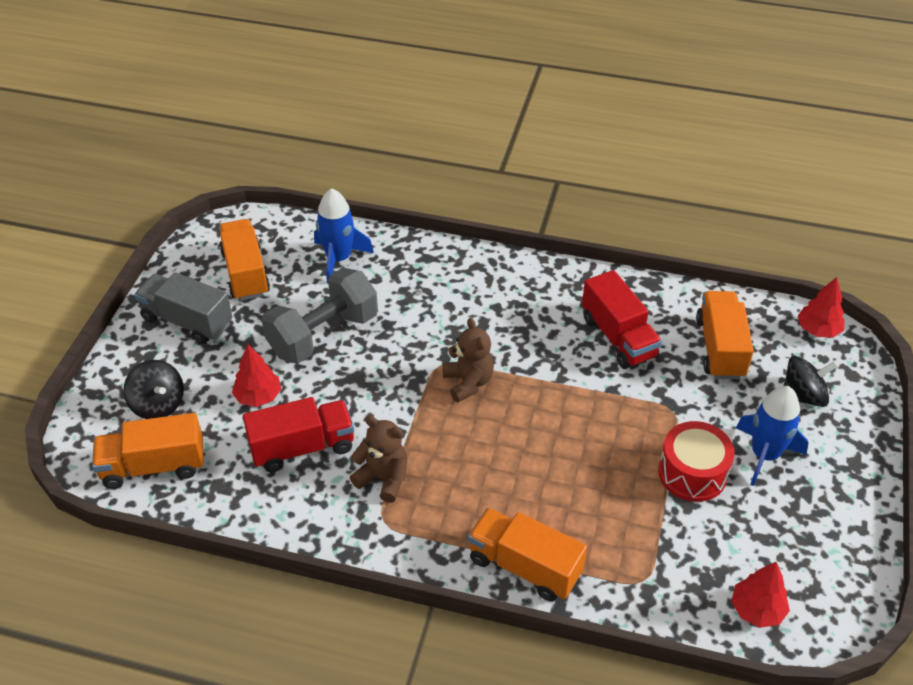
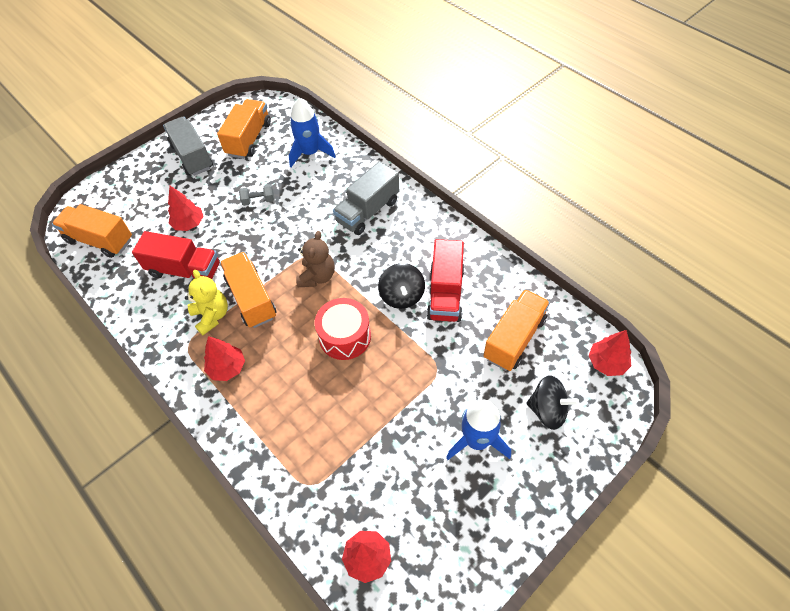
camera: 35 degrees right, 10 degrees up
(158, 404) = (134, 202): black spinning top -> black spinning top (402, 296)
(323, 335) = (258, 200): grey dumbbell -> grey dumbbell, size x0.41
(383, 478) = (212, 316): brown teddy bear -> yellow teddy bear
(452, 520) = (227, 368): none -> red tree
(464, 293) = (368, 211): none -> grey truck
(524, 566) = (242, 427): orange truck -> orange truck (251, 298)
(692, 473) = (411, 424): red drum -> red drum (345, 336)

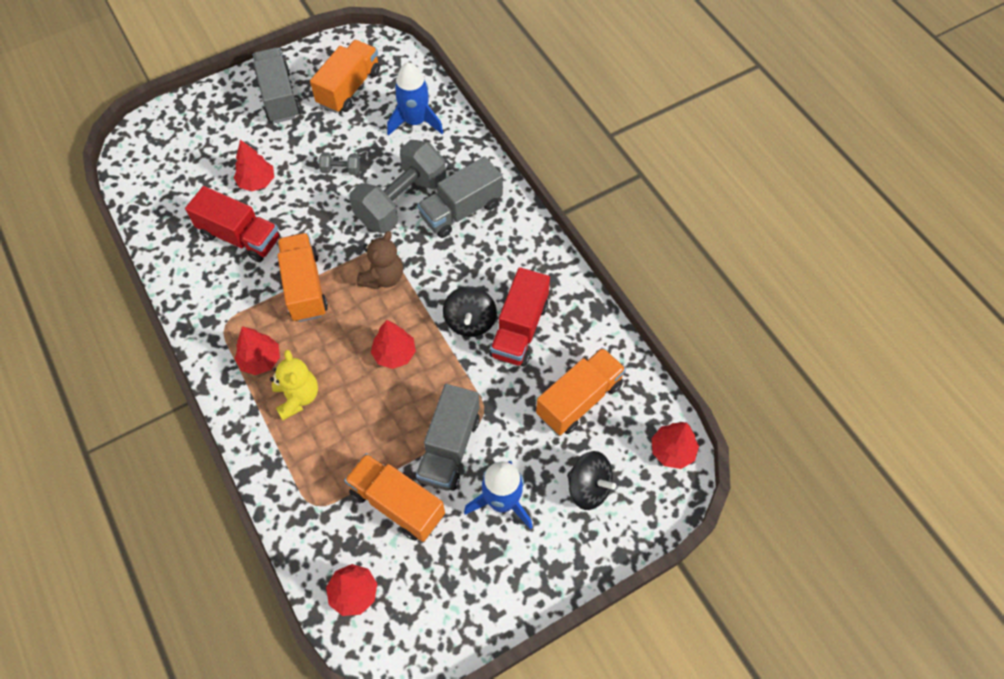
camera: 10 degrees right, 5 degrees up
(100, 240) = (156, 180): orange truck -> orange truck (397, 503)
(212, 316) = (257, 297): yellow teddy bear -> yellow teddy bear (297, 397)
(316, 214) = (401, 201): none -> grey dumbbell
(345, 336) = (394, 354): red drum -> red tree
(416, 404) = (449, 447): none -> grey truck

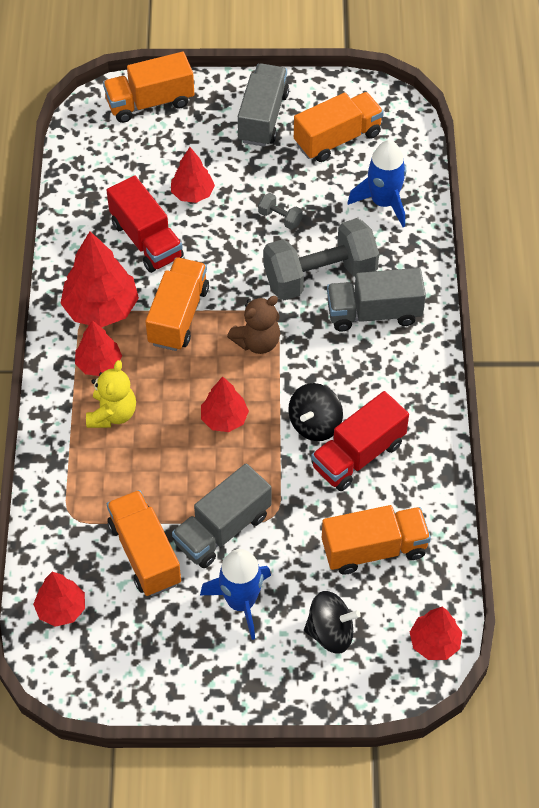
camera: 30 degrees right, 5 degrees down
(177, 124) = (150, 102): none -> orange truck
(235, 312) = (101, 308): none -> red tree
(588, 487) = (330, 632): black spinning top -> black spinning top turned 60 degrees counterclockwise

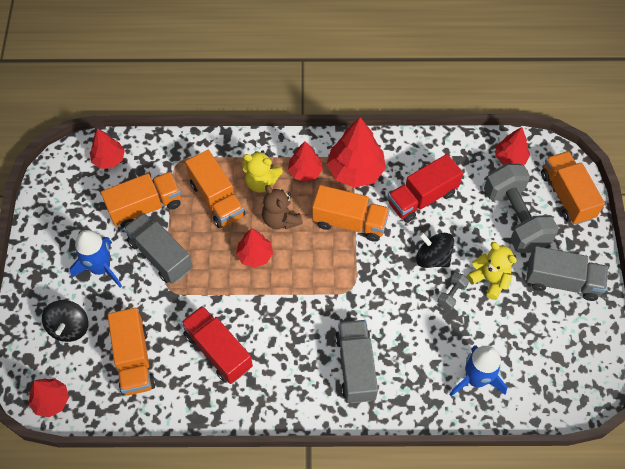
camera: 90 degrees right, 5 degrees up
(192, 193) = (472, 229): red tree -> red tree (510, 158)
(257, 342) = (326, 278): brown teddy bear -> brown teddy bear (280, 219)
(260, 182) = (489, 279): none -> yellow teddy bear
(315, 424) = (248, 319): black spinning top -> black spinning top (433, 258)
(320, 276) = (392, 325): grey dumbbell -> grey dumbbell (515, 218)
(337, 139) = (545, 342): orange truck -> orange truck (217, 199)

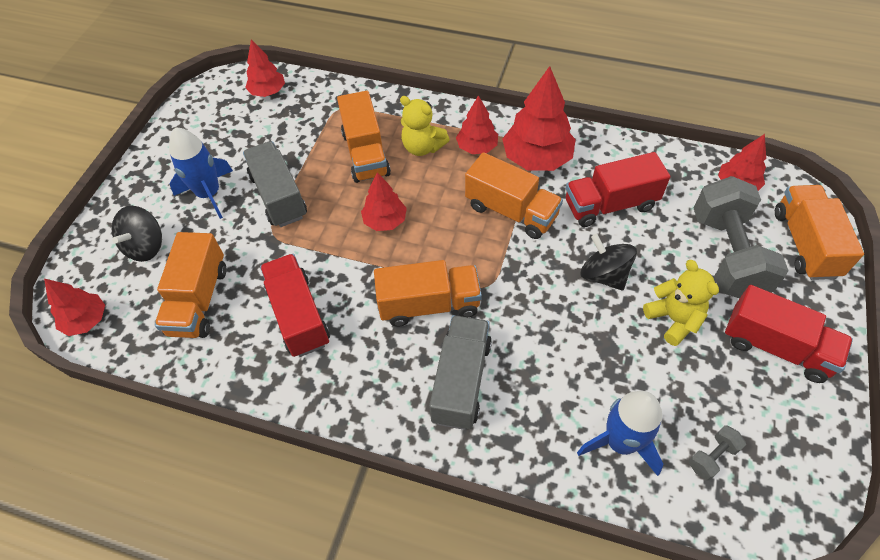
camera: 20 degrees right, 5 degrees down
(145, 207) = (285, 144): orange truck -> orange truck (429, 305)
(280, 219) = (430, 190): brown teddy bear -> none
(451, 295) = (616, 325): grey dumbbell -> grey dumbbell (712, 457)
(562, 281) = (776, 347): grey truck -> red truck

